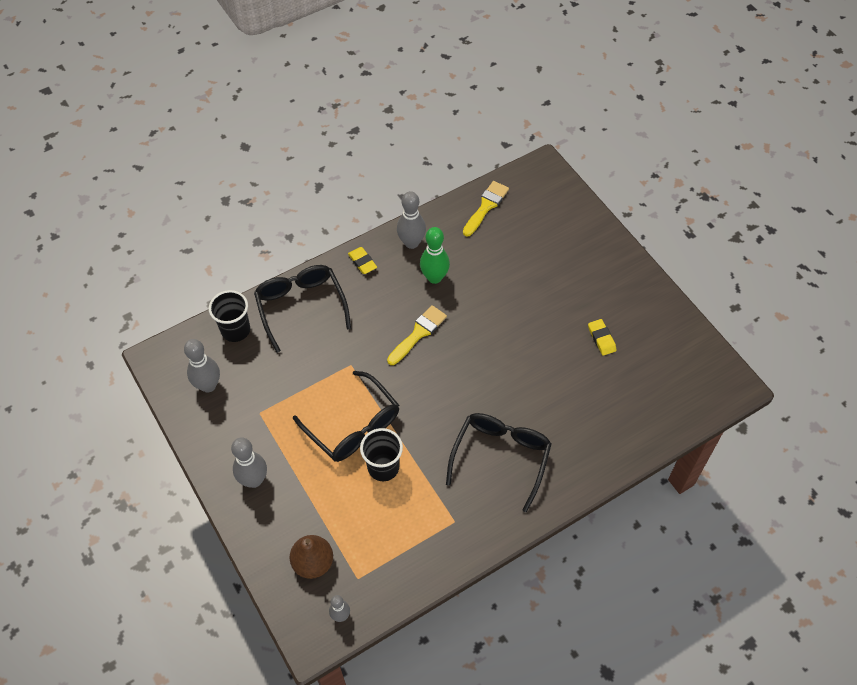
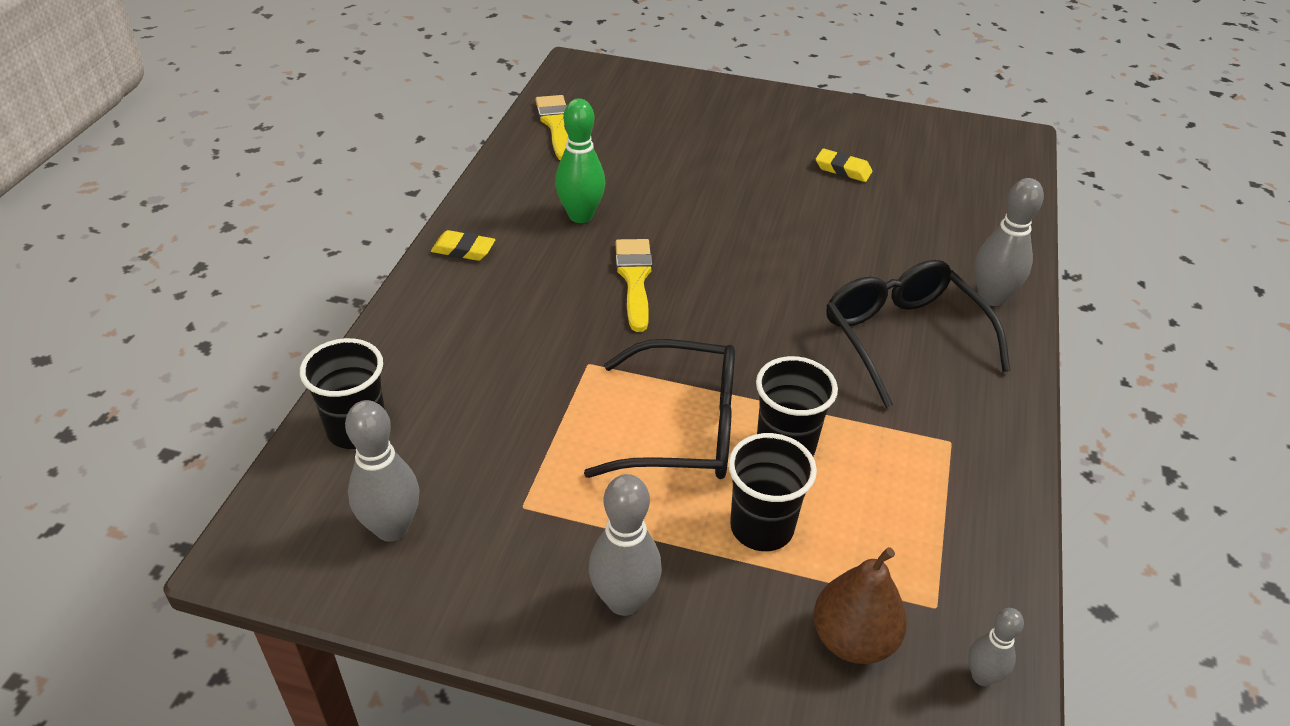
camera: 45 degrees left, 15 degrees down
(301, 306) = (431, 342): black glasses -> none
(333, 493) = (761, 527): none -> black cup
(411, 243) = (506, 199): grey bowling pin -> grey bowling pin (991, 297)

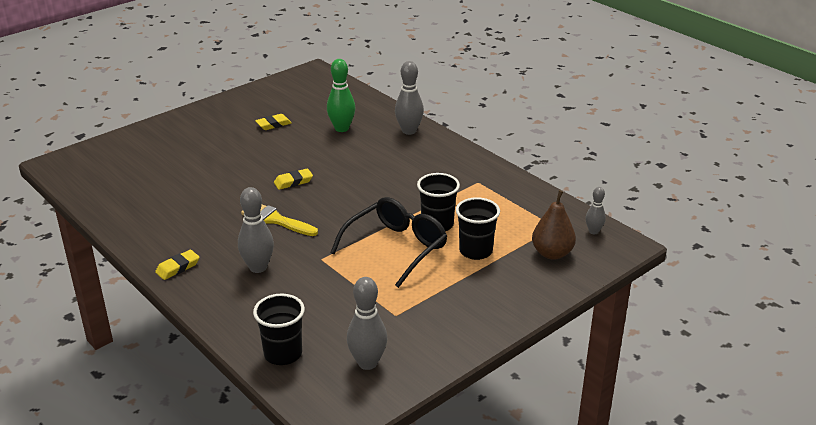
camera: 55 degrees left, 10 degrees down
(555, 125) = (104, 193): yellow brush -> none
(581, 216) = (202, 217): green bowling pin -> green bowling pin (341, 128)
(624, 601) = (479, 305): grey bowling pin -> grey bowling pin (258, 267)
(734, 251) = (293, 182): none -> yellow eraser
(902, 337) = (407, 164): black glasses -> none

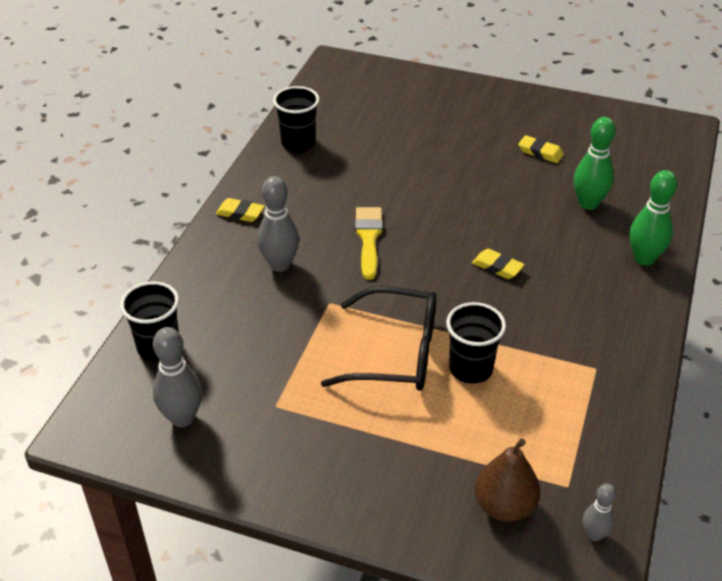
camera: 60 degrees right, 10 degrees up
(293, 182) = (447, 218): yellow eraser -> yellow eraser (497, 267)
(409, 131) = (644, 259): grey bowling pin -> green bowling pin
(475, 251) = (447, 426): black cup -> black cup (298, 143)

